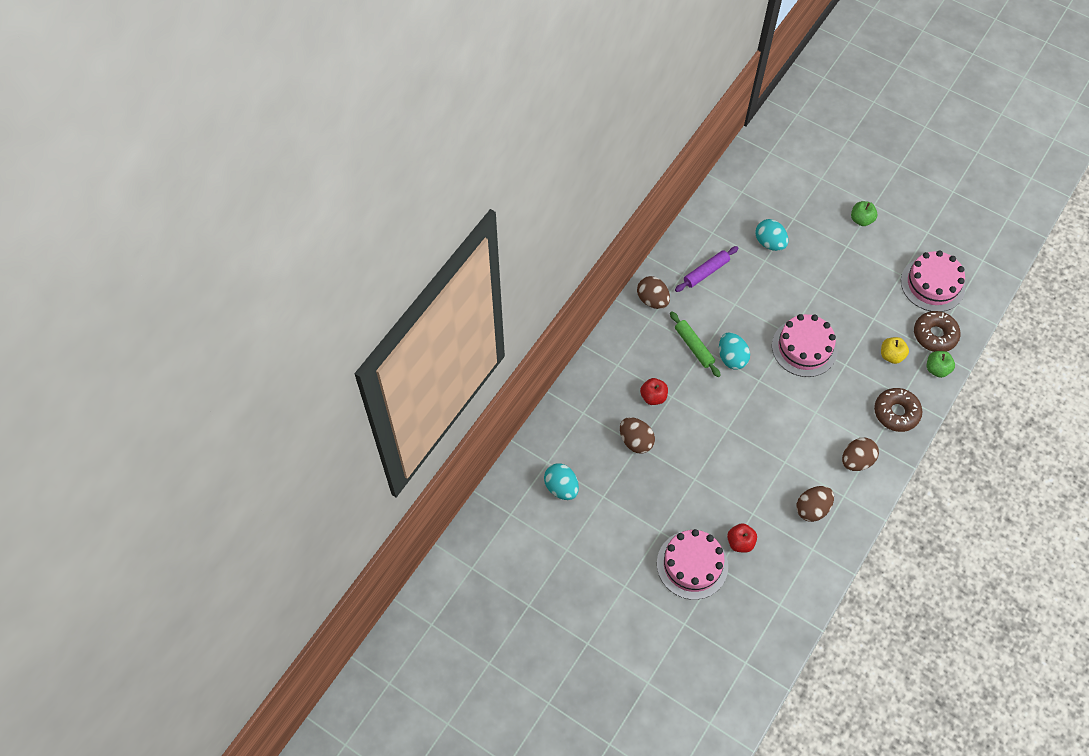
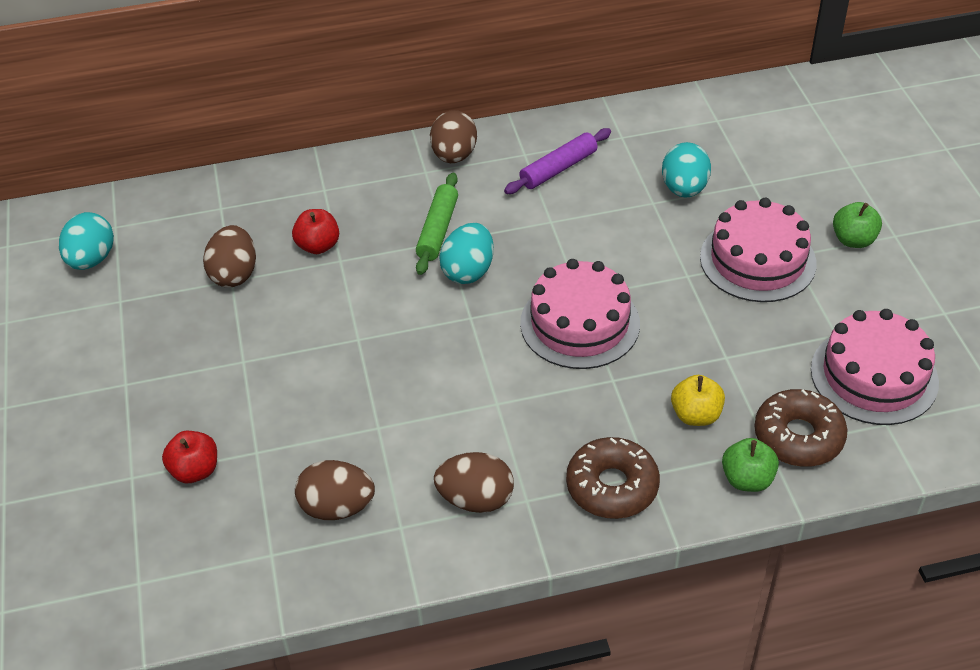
camera: 45 degrees right, 15 degrees down
(692, 564) = (106, 447): pink cake -> pink cake (757, 260)
(706, 272) = (558, 169): purple rolling pin -> purple rolling pin turned 45 degrees counterclockwise

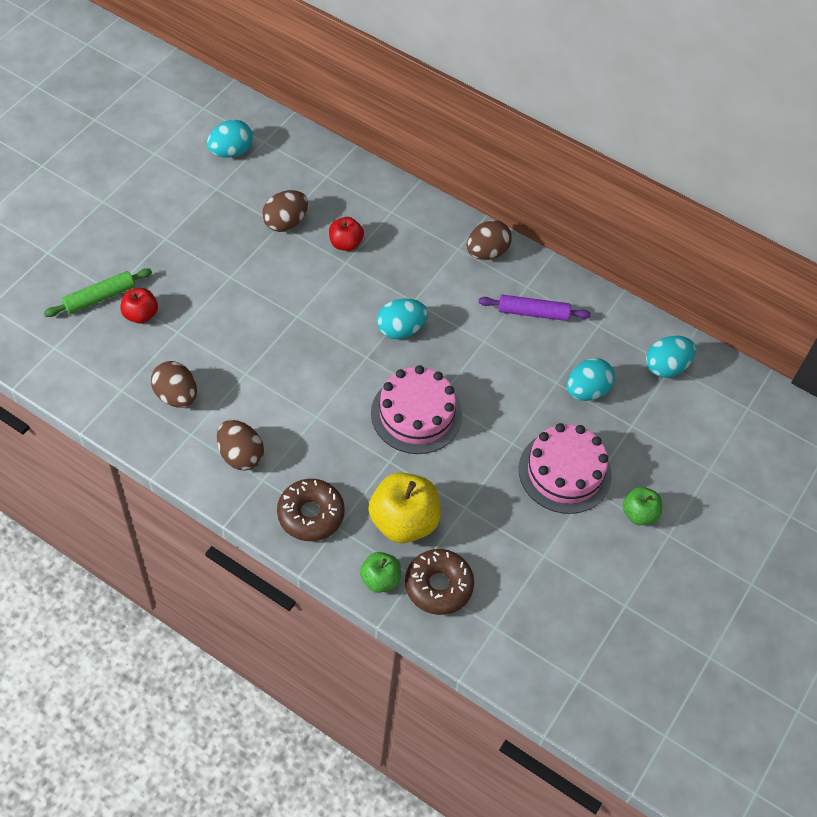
camera: 40 degrees right, 10 degrees up
(438, 230) = (417, 290): green rolling pin -> green rolling pin (99, 298)
(696, 415) = (403, 521): yellow apple -> yellow apple, size x1.78
(714, 124) = (666, 367): none -> turquoise egg
(874, 375) = (529, 597): pink cake -> none

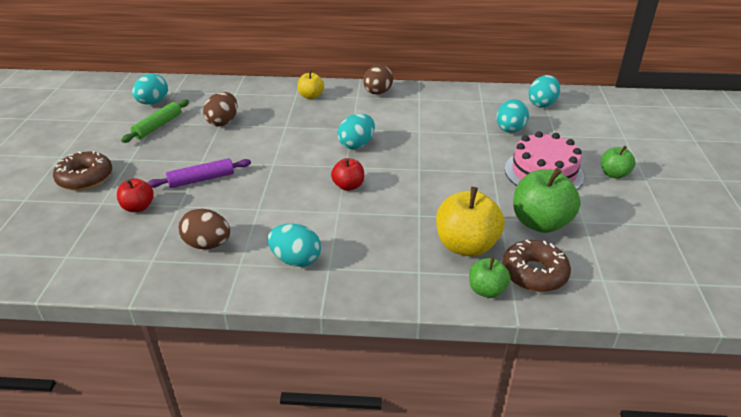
camera: 25 degrees left, 20 degrees down
(99, 298) = (92, 210): green rolling pin -> green rolling pin (158, 126)
(240, 455) = (296, 260): brown egg -> turquoise egg
(310, 514) = (389, 273): brown donut -> brown donut (85, 178)
(345, 243) = (277, 118): red apple -> red apple (348, 186)
(407, 222) = (311, 96): none -> yellow apple
(416, 414) = (412, 182): pink cake -> none
(499, 533) = (540, 223): none -> green apple
(533, 313) = (436, 108): purple rolling pin -> purple rolling pin (201, 179)

